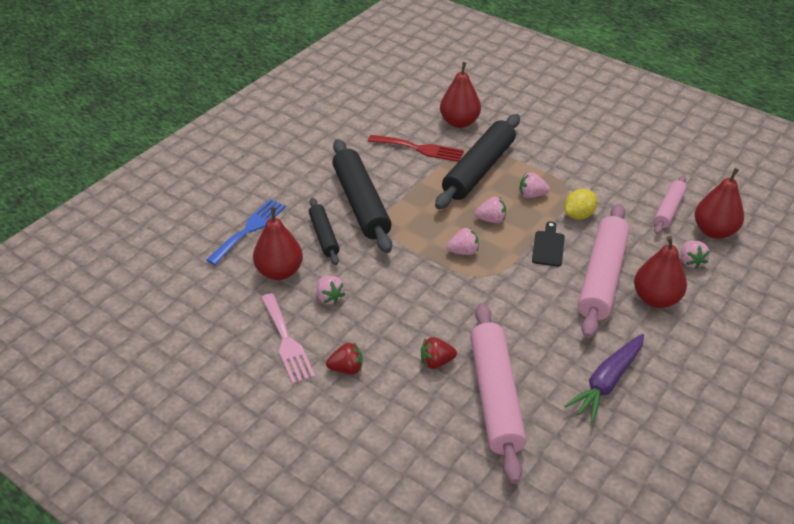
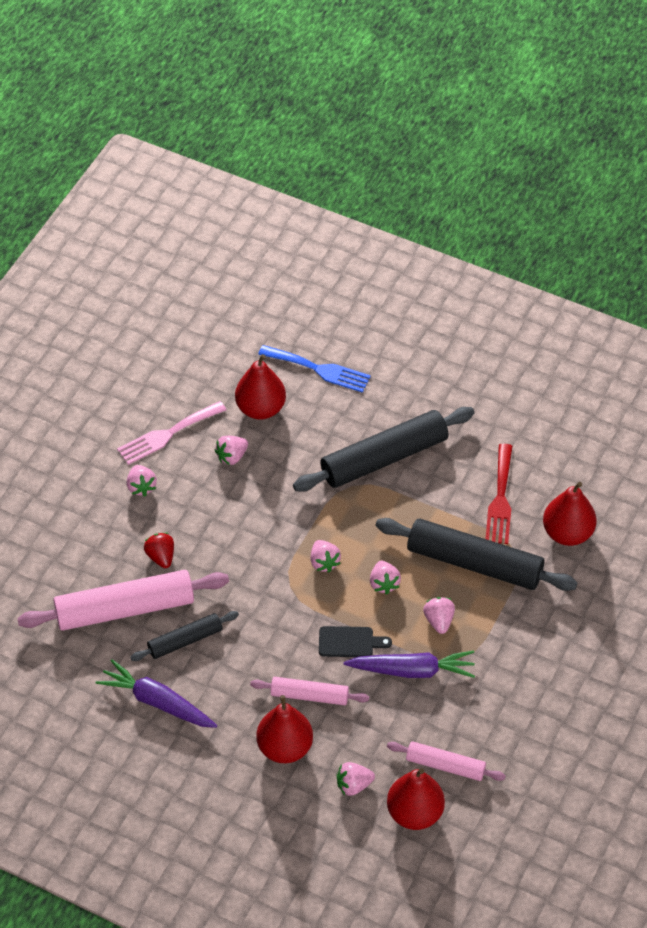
camera: 80 degrees right, 10 degrees up
(324, 236) = (323, 435): black rolling pin -> black rolling pin (185, 641)
(346, 368) = (141, 487): red strawberry -> pink strawberry
(579, 215) = (412, 670): yellow lemon -> purple carrot
(601, 277) = (309, 695): pink rolling pin -> pink rolling pin, size x0.55

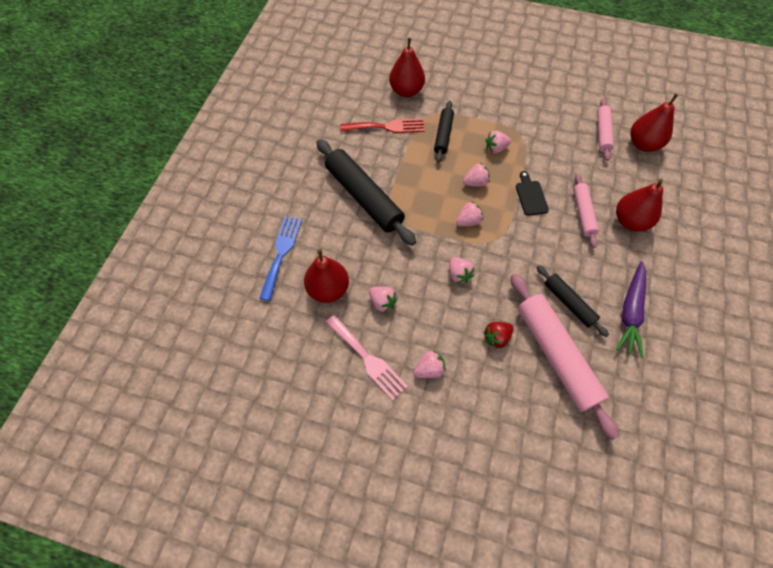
camera: 100 degrees left, 10 degrees up
(353, 785) = (639, 178): pink strawberry -> pink strawberry (459, 274)
(412, 670) = (539, 158): purple carrot -> none
(474, 563) = (443, 135): black rolling pin -> black rolling pin, size x0.55

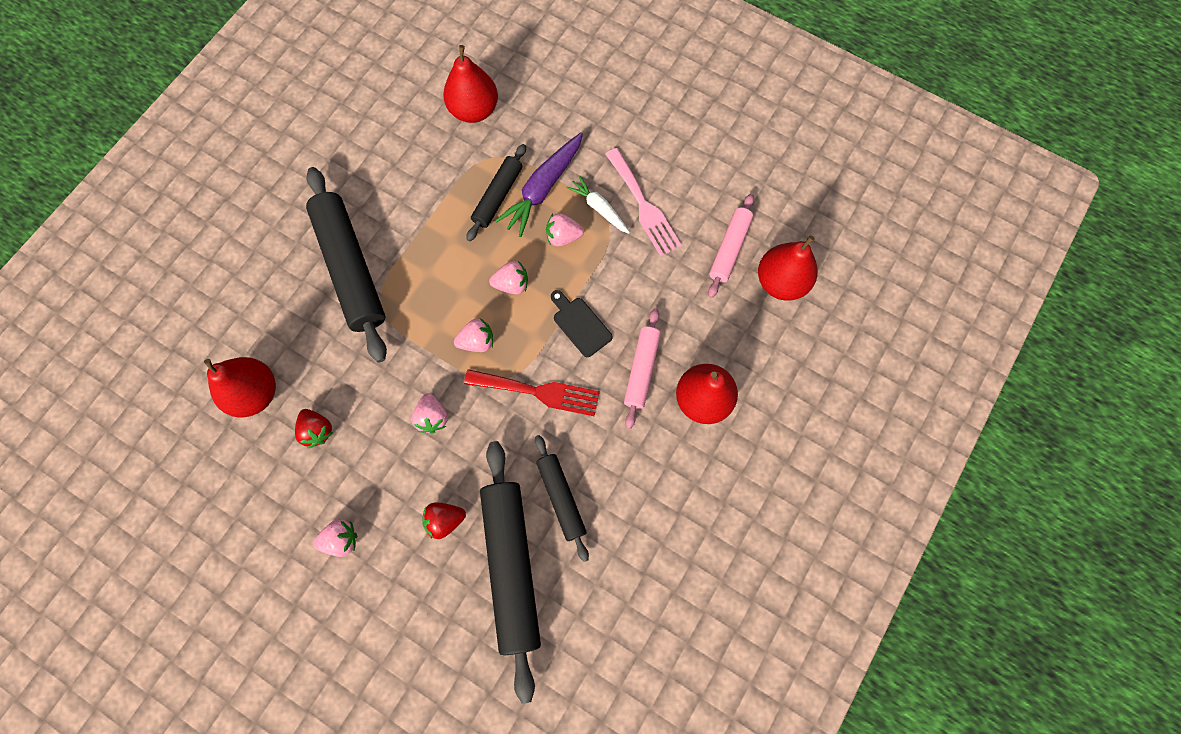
camera: 15 degrees right, 10 degrees up
(281, 253) = (213, 325): blue fork -> none
(368, 359) = (269, 504): pink fork -> pink fork (643, 206)
(382, 302) = (317, 430): pink strawberry -> red strawberry
(386, 127) = (423, 164): red fork -> red fork (538, 392)
(511, 128) = (599, 208): none -> white carrot
(530, 196) = (580, 324): black cutting board -> black cutting board turned 45 degrees counterclockwise
(556, 355) = (512, 566): pink rolling pin -> black rolling pin
(630, 312) = (638, 533): purple carrot -> purple carrot (543, 189)

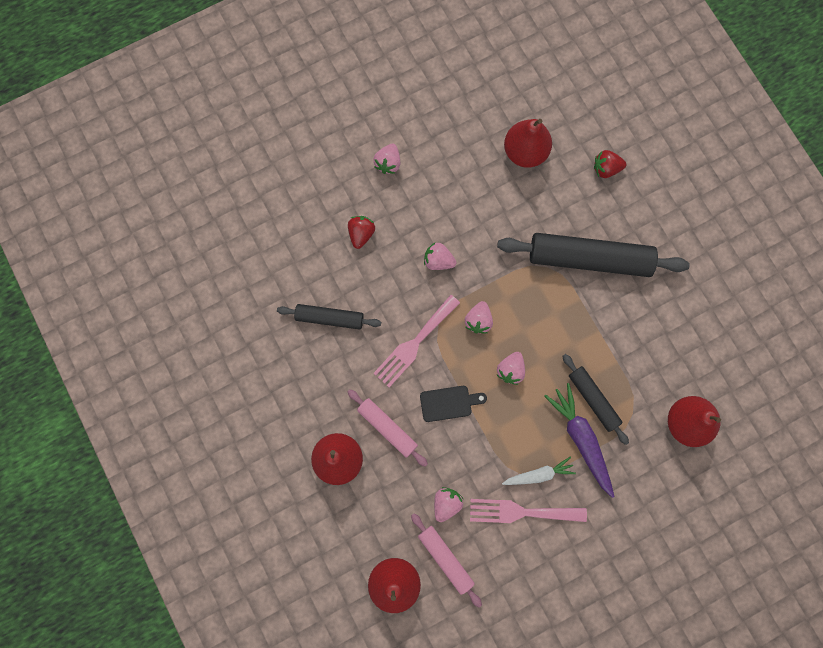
camera: 120 degrees right, 5 degrees up
(317, 430) = (473, 181): red strawberry -> red strawberry (606, 169)
(512, 566) = (305, 261): black rolling pin -> none
(538, 392) = (414, 344): red fork -> pink fork
(563, 236) = (529, 431): pink strawberry -> pink strawberry (446, 503)

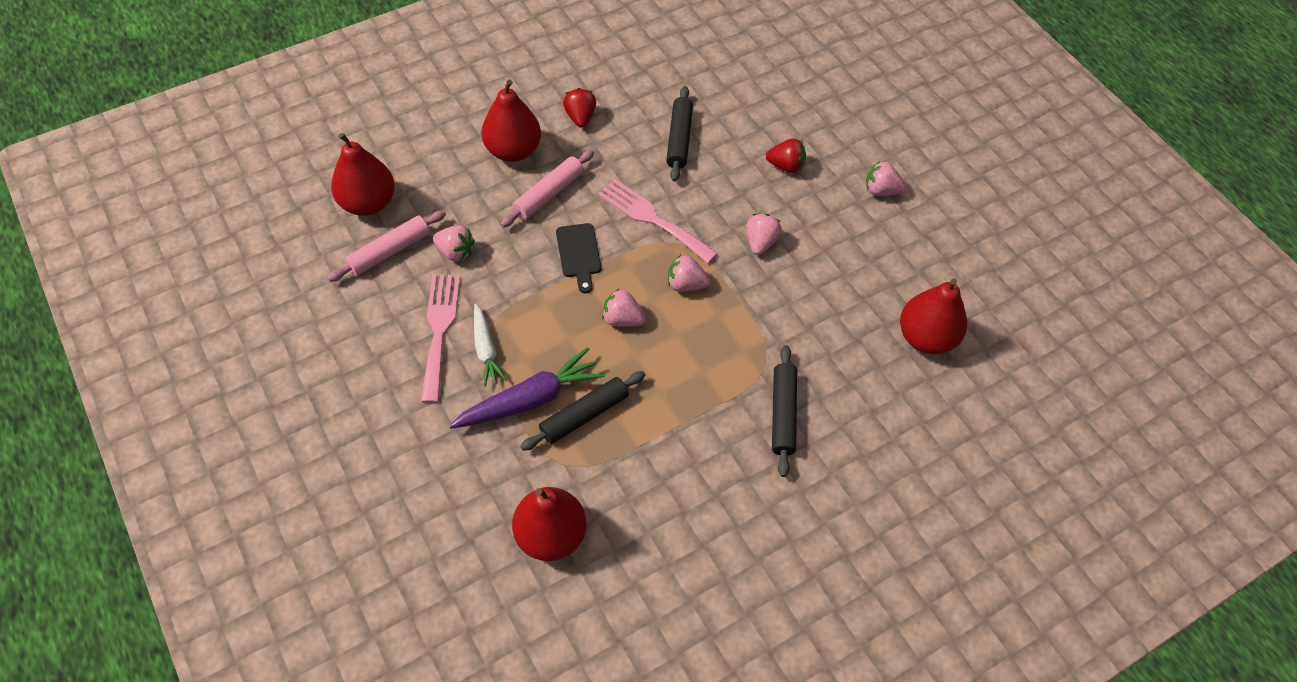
camera: 85 degrees right, 20 degrees down
(589, 259) = (782, 414): black rolling pin -> black rolling pin, size x0.55
(606, 169) = (920, 438): red strawberry -> red strawberry (580, 117)

